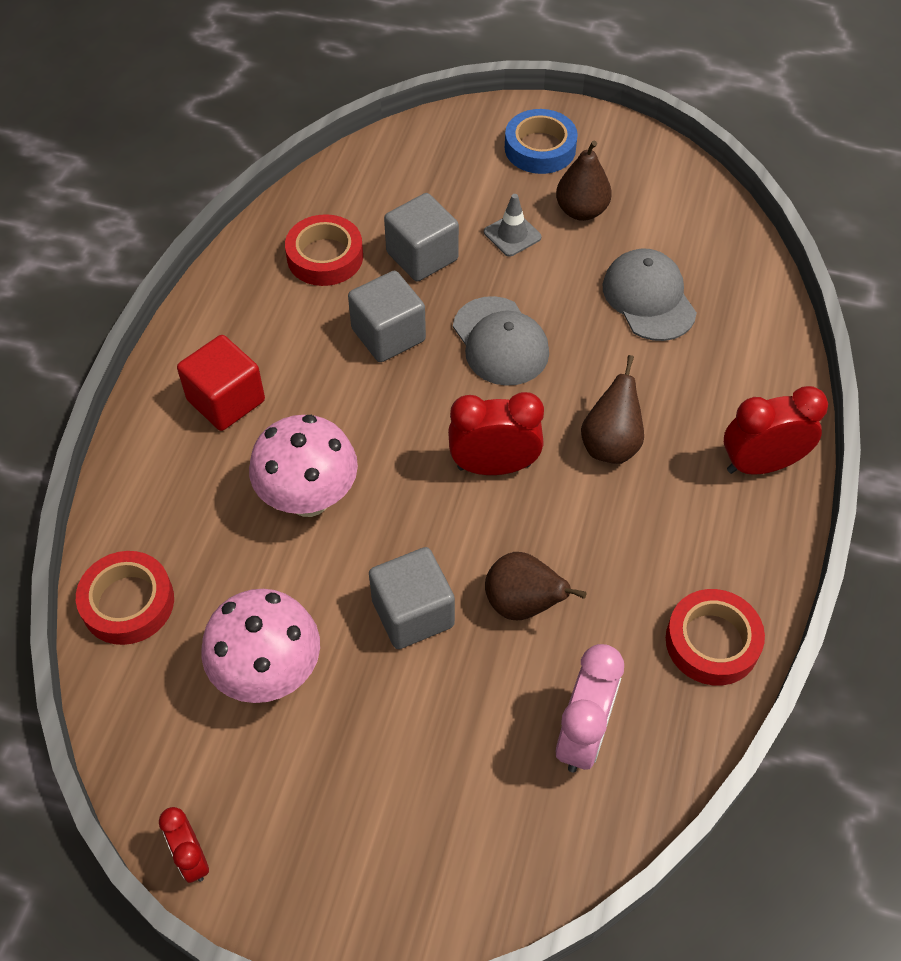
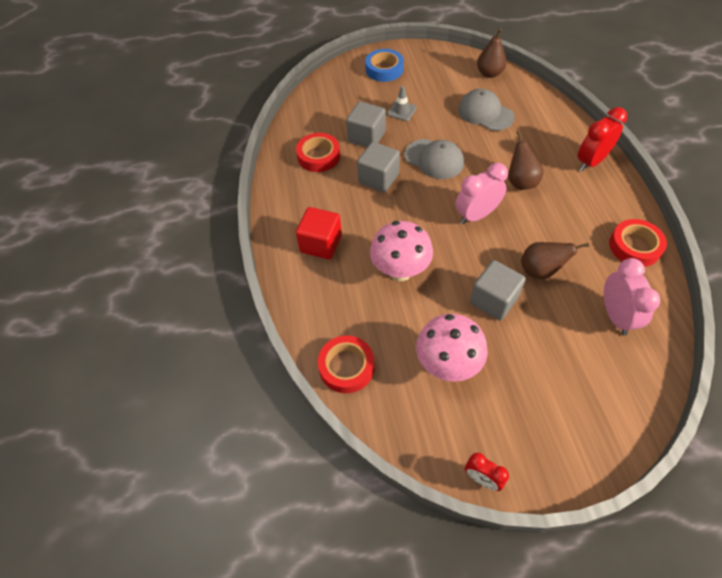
camera: 25 degrees left, 0 degrees up
(494, 466) = (476, 215): red clock -> pink clock
(581, 211) = (425, 88): brown pear -> brown pear (489, 73)

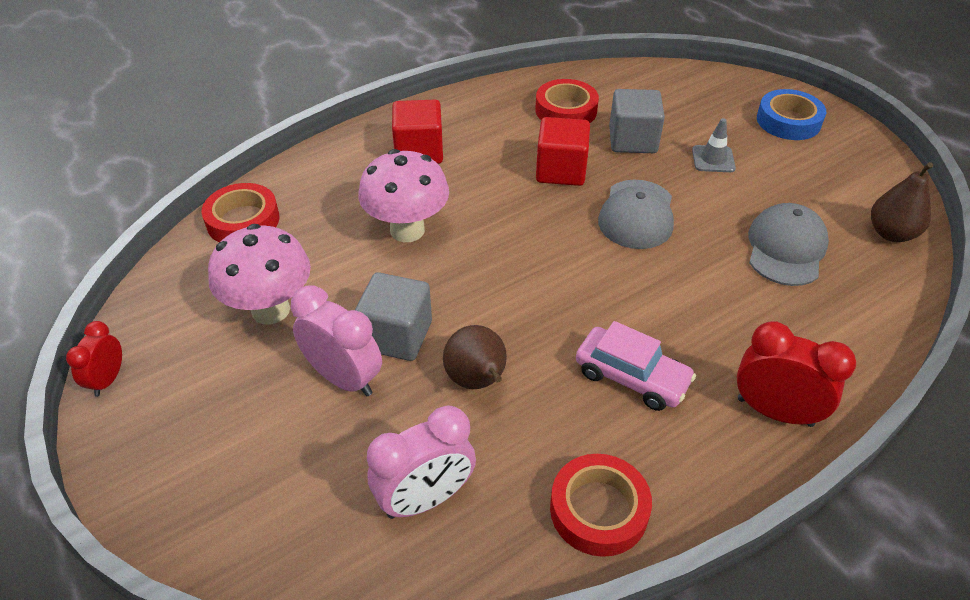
camera: 65 degrees right, 10 degrees down
(378, 178) = (561, 171): grey cube -> red cube
(476, 215) = (551, 284): pink clock -> pink clock (344, 378)
(520, 182) = (655, 322): brown pear -> none
(555, 205) = (631, 377): none -> pink car

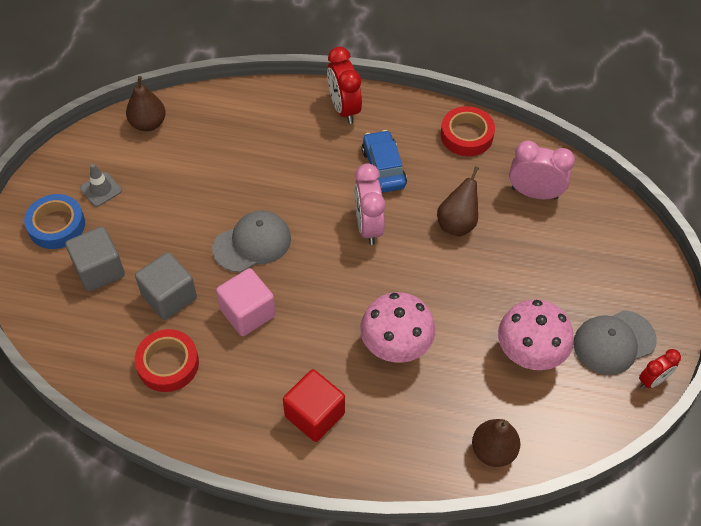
camera: 135 degrees left, 10 degrees up
(243, 220) = (493, 451): red tape -> brown pear
(344, 378) = (522, 278): pink clock -> pink clock (368, 226)
(396, 336) = (473, 280): grey cube -> grey cube (99, 270)
(561, 171) = (248, 313): red cube -> pink cube
(631, 377) = (383, 168): pink car -> blue car
(713, 159) = (149, 240): grey traffic cone -> grey traffic cone (101, 189)
(786, 248) = (212, 160): grey cap -> grey cap (614, 342)

